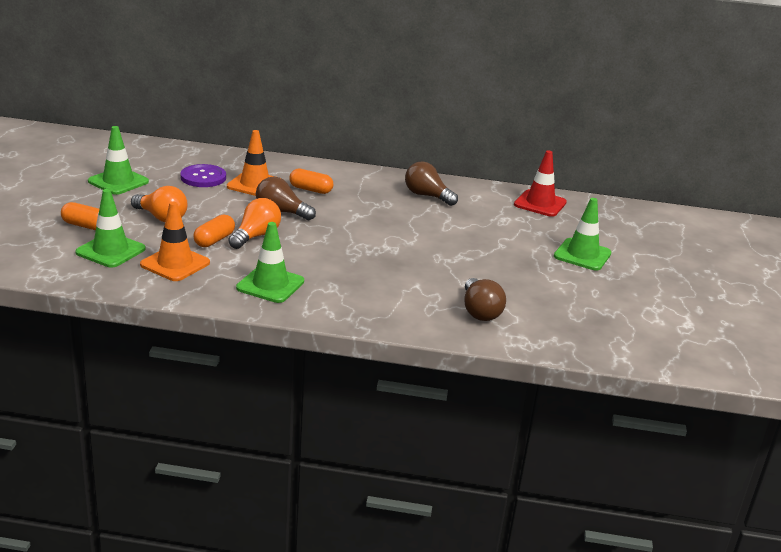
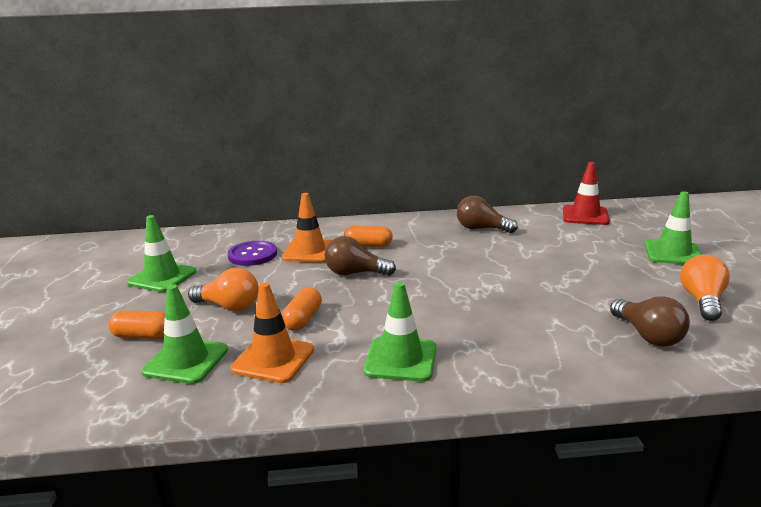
camera: 10 degrees left, 5 degrees down
(256, 236) = (346, 304): orange light bulb -> orange light bulb (702, 301)

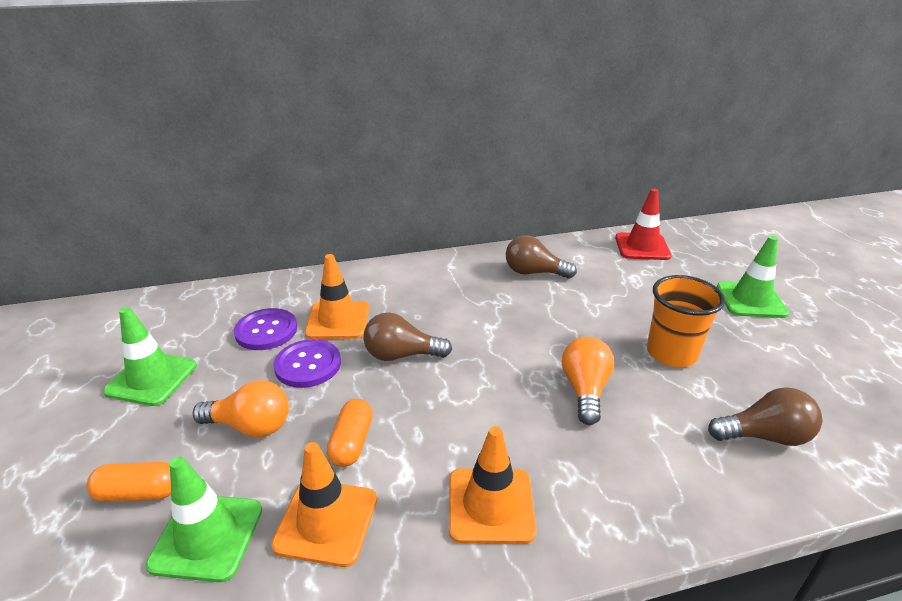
camera: 10 degrees left, 10 degrees up
(280, 275) = (308, 365): none -> purple button
(368, 245) = (408, 306): orange capsule -> none
(401, 359) = (490, 505): green traffic cone -> orange traffic cone
(585, 282) = (671, 353): none -> orange cup
(648, 335) = (764, 436): brown light bulb -> brown light bulb turned 60 degrees counterclockwise
(702, 301) = (804, 374): orange light bulb -> orange light bulb (585, 390)

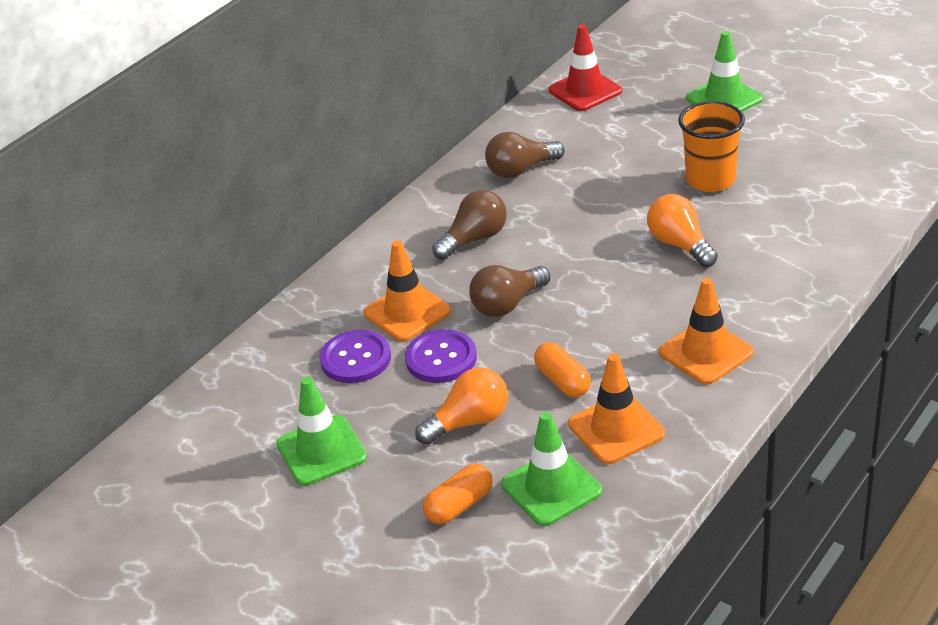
camera: 35 degrees left, 5 degrees up
(764, 436) = (825, 205): brown light bulb -> brown light bulb (474, 239)

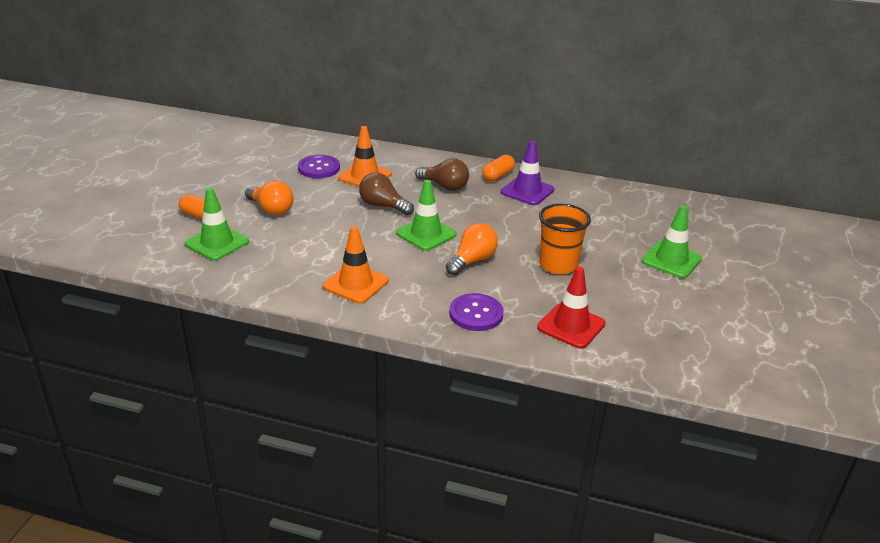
camera: 65 degrees right, 5 degrees down
(321, 451) = (241, 171): green traffic cone -> green traffic cone (426, 234)
(441, 358) = (325, 192): purple button -> purple button (476, 314)
(520, 170) = (527, 191): brown light bulb -> purple traffic cone
(562, 381) = (314, 234): orange capsule -> orange capsule (498, 176)
(585, 91) = (638, 202): red traffic cone -> red traffic cone (571, 326)
(616, 429) = (272, 258): orange traffic cone -> none

